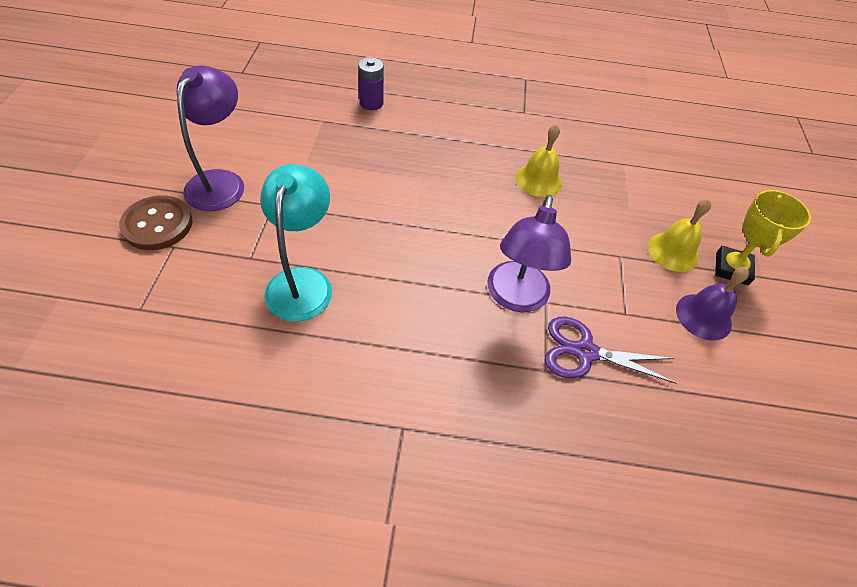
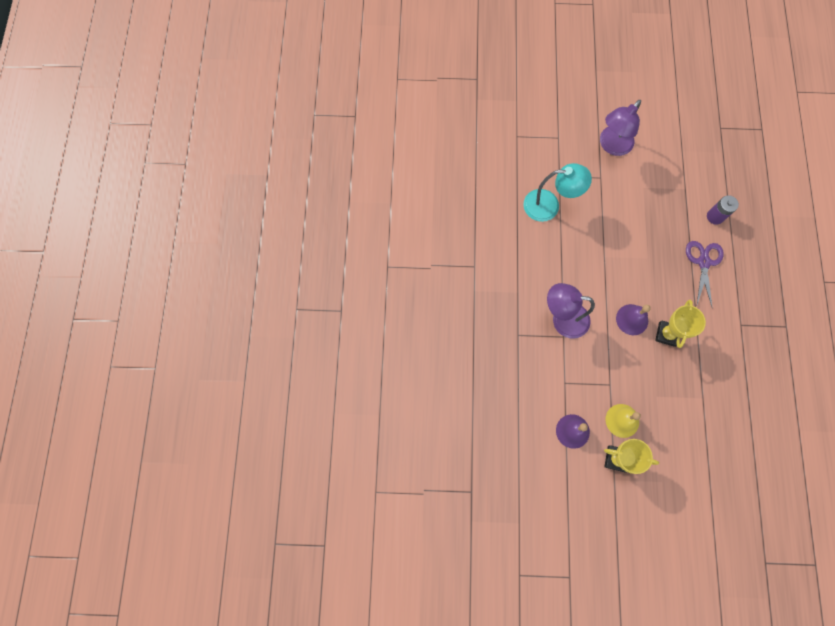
camera: 90 degrees right, 20 degrees up
(157, 224) = (571, 125): brown button -> none
(221, 182) = (612, 146): purple lamp -> purple lamp turned 120 degrees clockwise
(517, 212) = (632, 319): none -> purple bell
(538, 180) = (667, 334): yellow bell -> yellow trophy
(585, 352) = (533, 356): purple scissors -> purple scissors (703, 262)

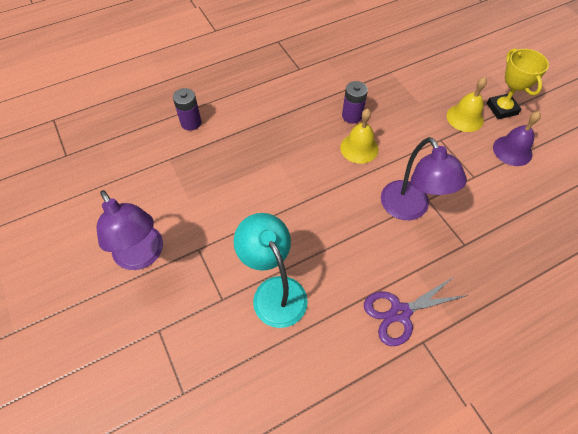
camera: 120 degrees left, 15 degrees down
(612, 146) = (142, 256): purple lamp -> purple lamp turned 45 degrees clockwise
(632, 319) = (359, 148): purple bell -> yellow bell
(667, 334) = (352, 116): yellow trophy -> purple battery
(703, 262) = (252, 114): purple scissors -> purple scissors (400, 313)

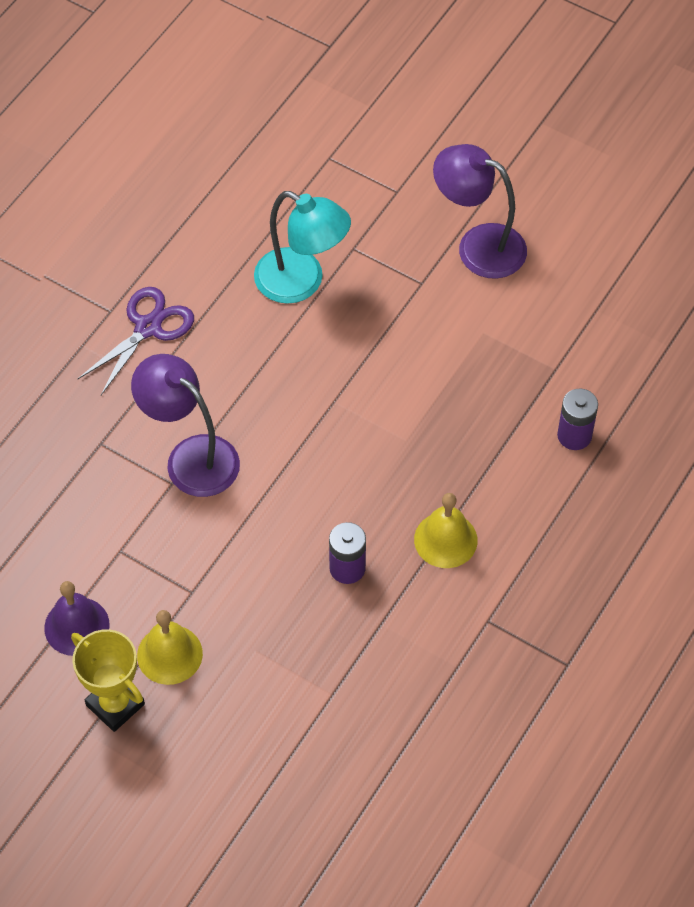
camera: 150 degrees right, 0 degrees up
(359, 148) = (305, 516): yellow bell -> yellow bell (445, 540)

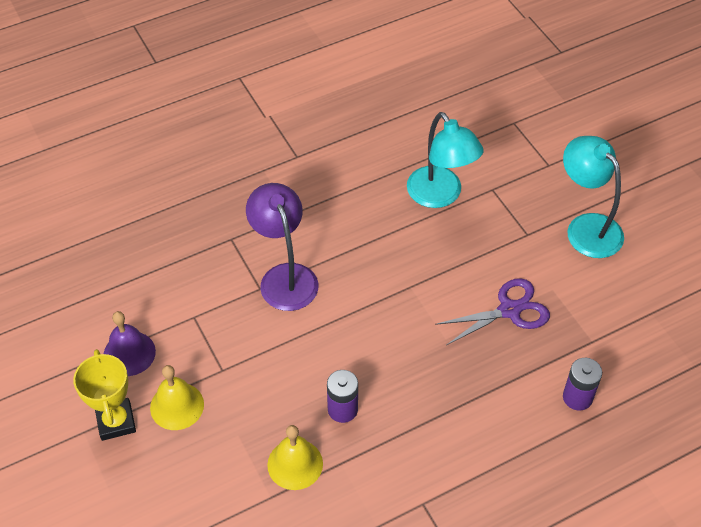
camera: 30 degrees right, 5 degrees down
(148, 327) = (314, 178): purple scissors -> purple scissors (509, 310)
(445, 540) = (429, 425): yellow bell -> yellow bell (295, 464)
(478, 246) = (586, 227): purple lamp -> turquoise lamp

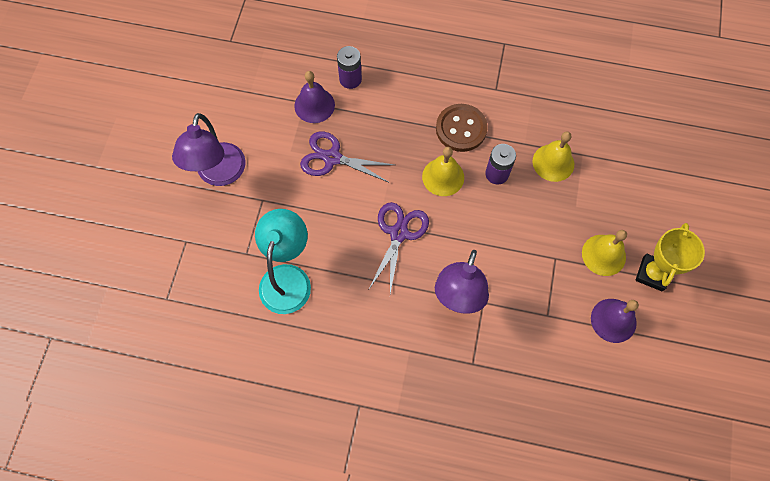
camera: 140 degrees left, 15 degrees up
(384, 290) = (398, 233): none -> purple scissors
(392, 368) = (443, 177): none -> yellow bell
(418, 429) = (461, 129): none -> brown button
(580, 345) = (314, 105): none -> purple bell
(586, 227) = (219, 174): turquoise lamp -> purple lamp

